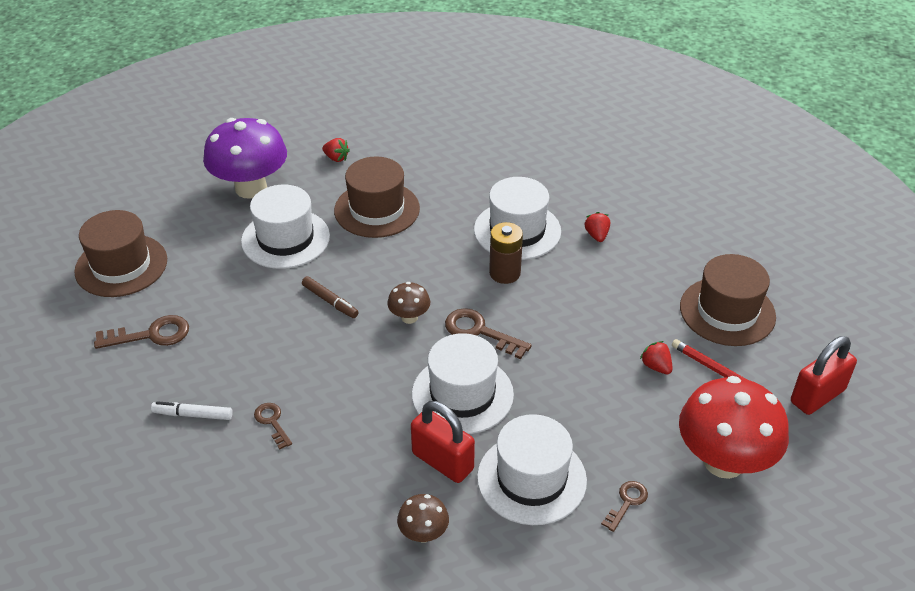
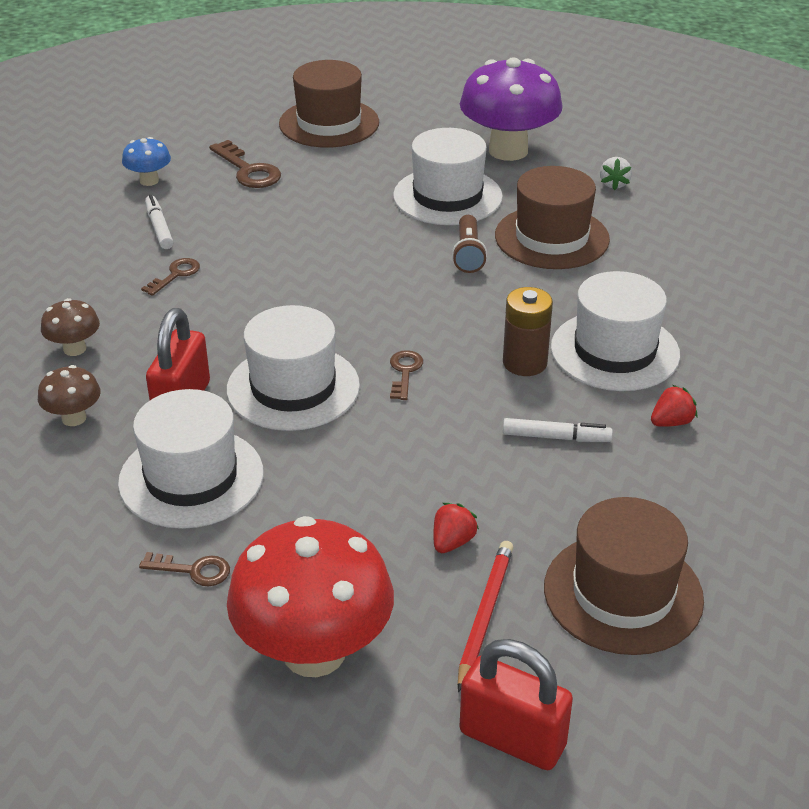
camera: 65 degrees right, 5 degrees down
(110, 402) = (149, 181): none -> blue mushroom
(330, 301) = (374, 254): brown marker -> none
(336, 158) = (614, 184): red strawberry -> white strawberry
(366, 254) = (468, 254): none -> brown flashlight
(409, 317) = (389, 314): brown mushroom -> brown mushroom (74, 349)
(479, 332) = (404, 372): brown key -> brown key, size x0.61
(584, 287) = (556, 437): none -> white marker

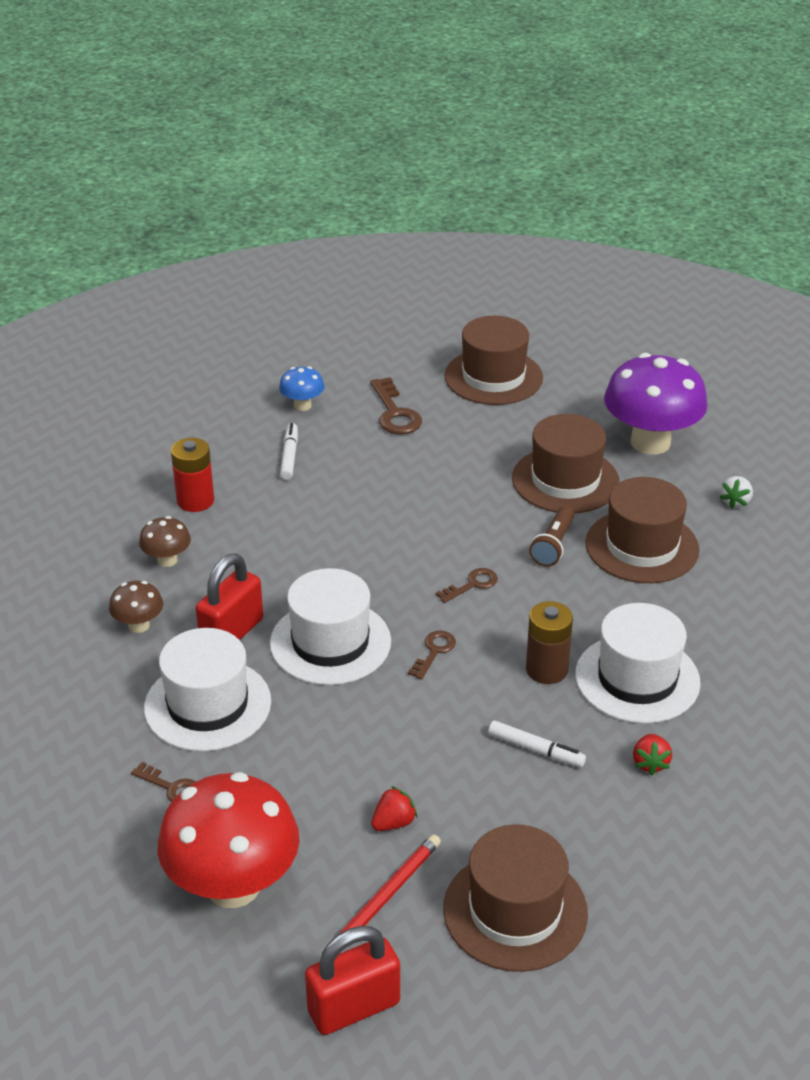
camera: 20 degrees right, 0 degrees up
(78, 287) = (195, 501): none -> red battery
(175, 275) = (282, 507): brown key -> brown key (472, 584)
(447, 196) = (565, 480): white hat -> brown hat
(512, 739) = (354, 1007): red padlock -> red padlock turned 75 degrees counterclockwise
(671, 422) = (650, 763): red strawberry -> red strawberry turned 105 degrees clockwise

